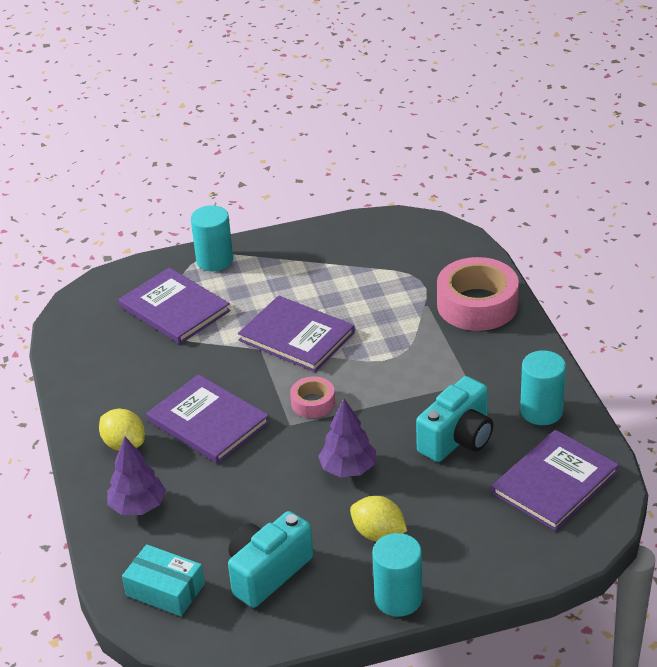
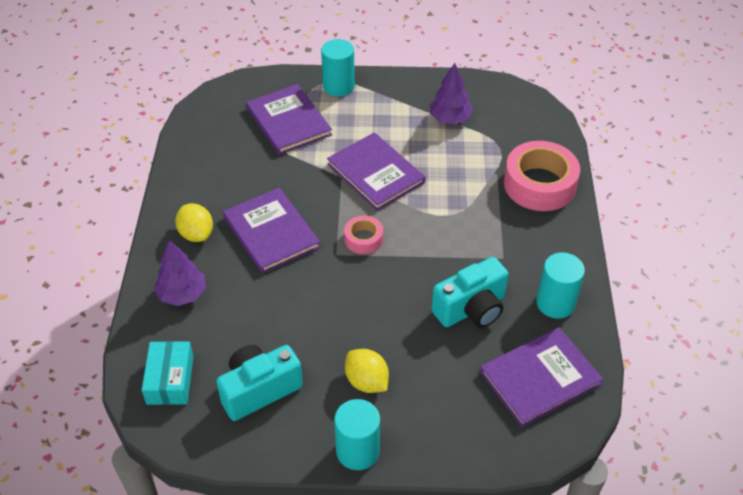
camera: 15 degrees right, 10 degrees up
(165, 590) = (170, 380): turquoise box -> turquoise box turned 45 degrees clockwise
(348, 469) = (367, 310): purple tree -> purple tree (450, 119)

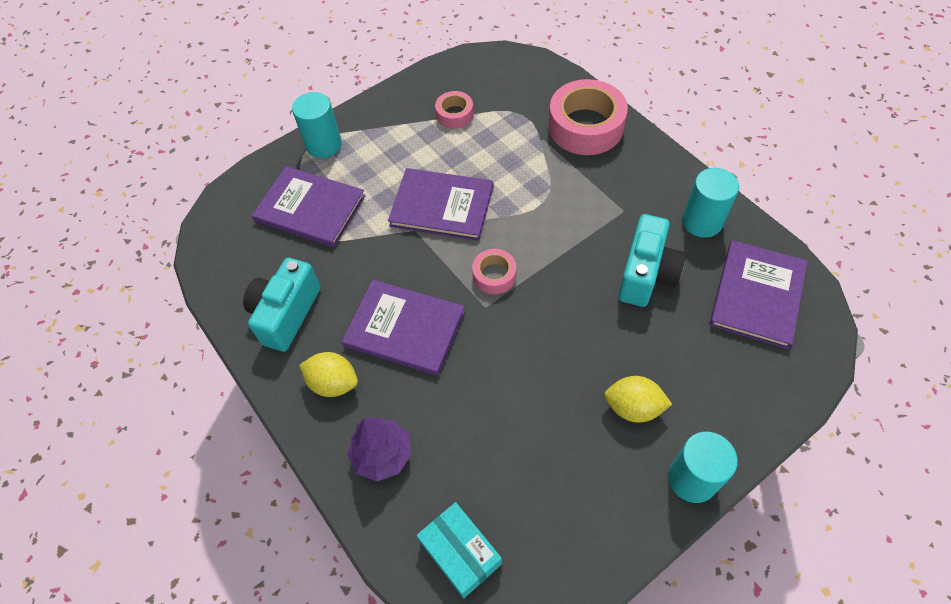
camera: 35 degrees left, 10 degrees up
(259, 390) = (552, 492): turquoise camera -> turquoise camera (286, 314)
(450, 119) = (454, 114): purple tree -> pink tape

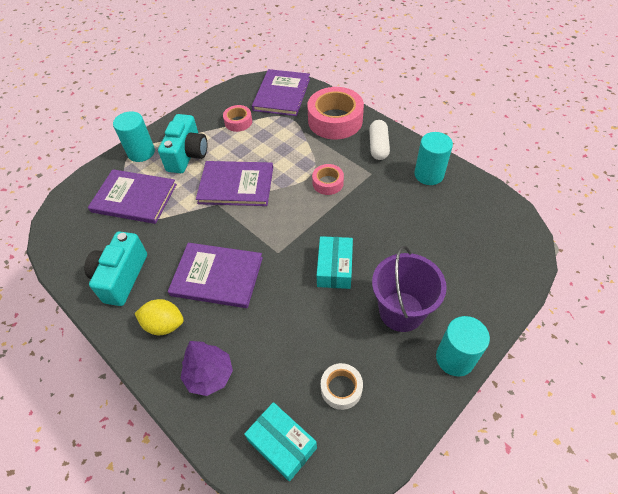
camera: 10 degrees left, 5 degrees down
(494, 275) = (282, 229): pink tape -> pink tape (328, 183)
(541, 495) = (341, 388): none -> white tape
(555, 337) = (335, 268): none -> turquoise box
(633, 407) = (401, 311): yellow lemon -> purple bucket
(639, 172) = (378, 146): none -> white capsule
(646, 274) = (395, 215): turquoise camera -> turquoise camera (187, 155)
(757, 295) = (477, 220): purple book -> purple book (282, 94)

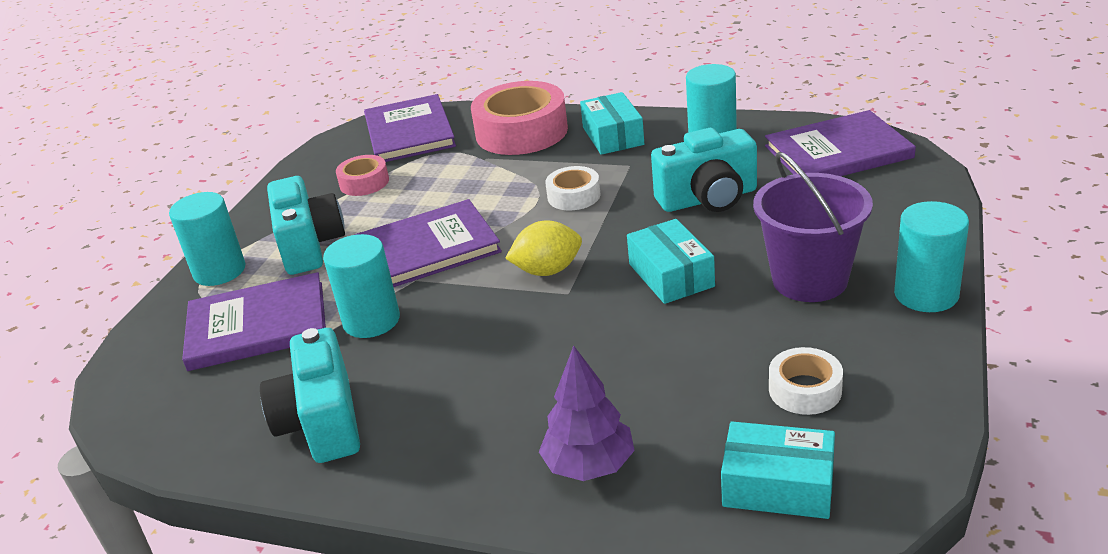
camera: 25 degrees left, 20 degrees down
(164, 325) = (455, 444): yellow lemon -> yellow lemon (548, 270)
(181, 222) = (371, 320): none -> turquoise cylinder
(217, 276) = (493, 355): purple book -> purple book (838, 152)
(328, 183) = (574, 196): pink tape -> white tape
(378, 146) = (613, 136): white capsule -> turquoise box
(393, 221) = (708, 199): none -> turquoise camera

